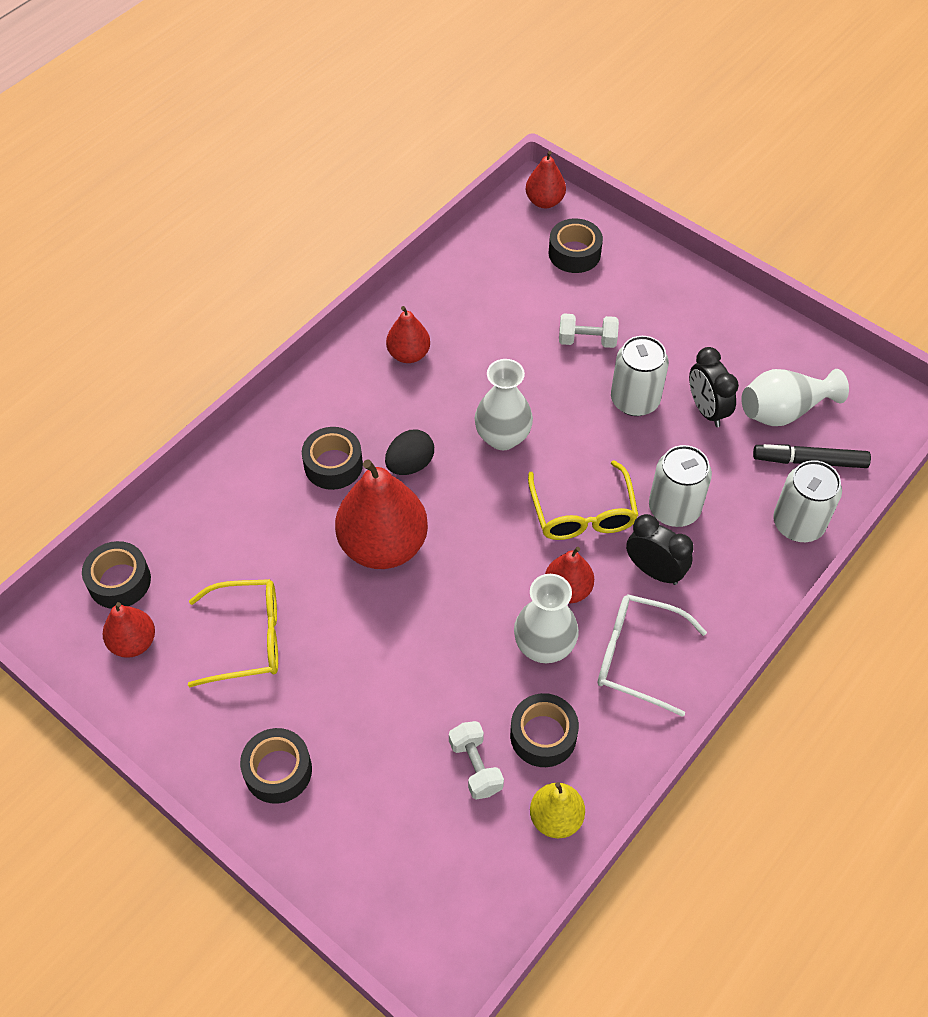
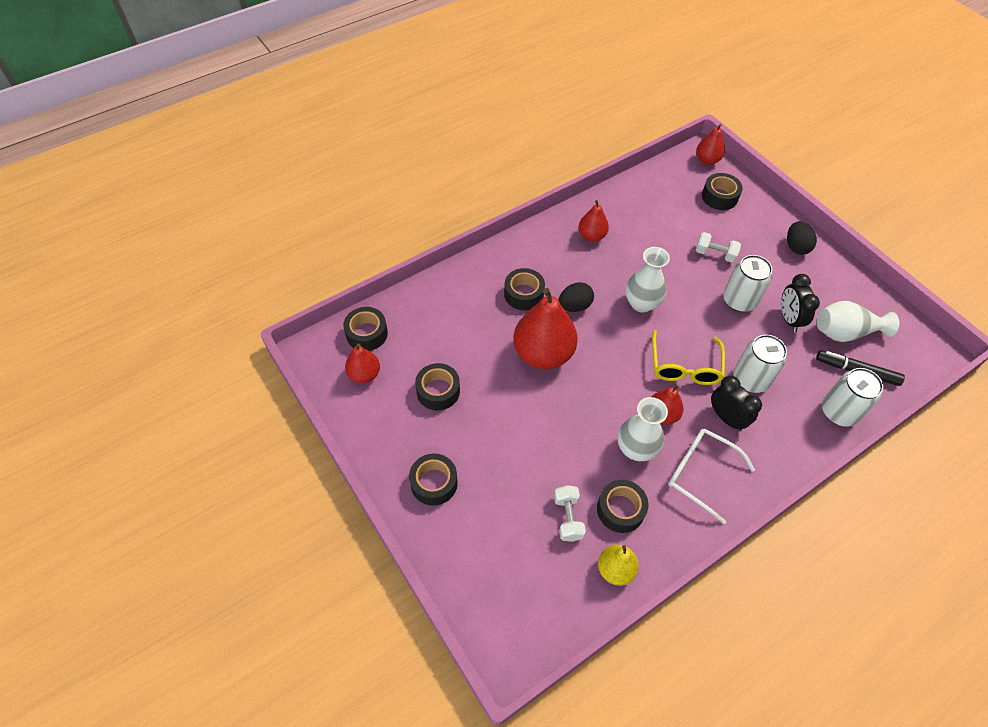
camera: 15 degrees right, 0 degrees up
(248, 638) = (438, 391): yellow glasses -> black tape
(694, 303) = (796, 247): none -> black egg

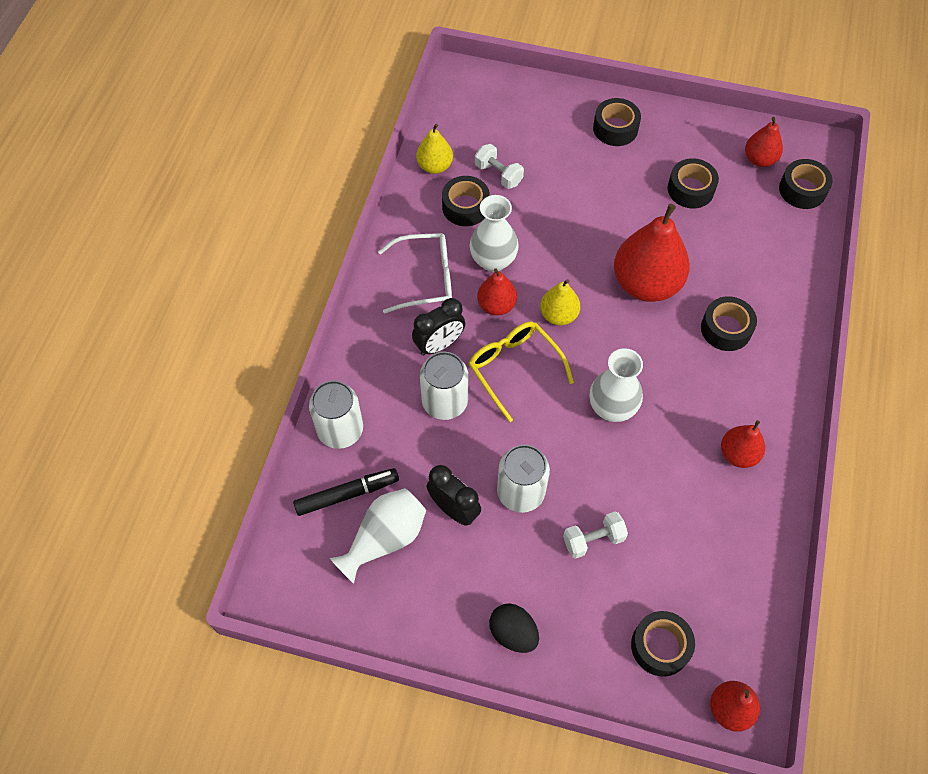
camera: 140 degrees right, 5 degrees up
(574, 306) = (669, 353): black egg -> none
(623, 377) = (558, 315): none -> yellow pear
(726, 418) = (439, 345): black clock -> black clock turned 45 degrees counterclockwise

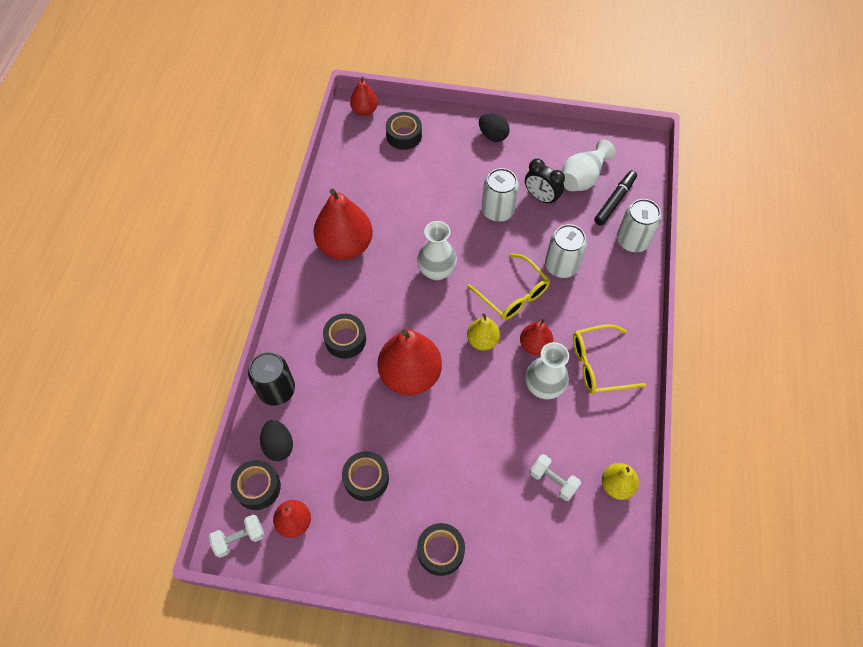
camera: 175 degrees right, 0 degrees up
(347, 494) = (615, 201): black marker -> black marker turned 150 degrees clockwise
(425, 278) = (598, 365): white glasses -> yellow glasses
(439, 345) = (574, 308): black clock -> none
(465, 207) = (578, 440): black tape -> none
(593, 540) = (446, 187): white dumbbell -> white dumbbell (239, 538)
(738, 454) = (345, 246): red pear -> red pear, size x1.87
(787, 225) = (279, 445): none -> black egg
(799, 279) = (277, 390): none -> black can

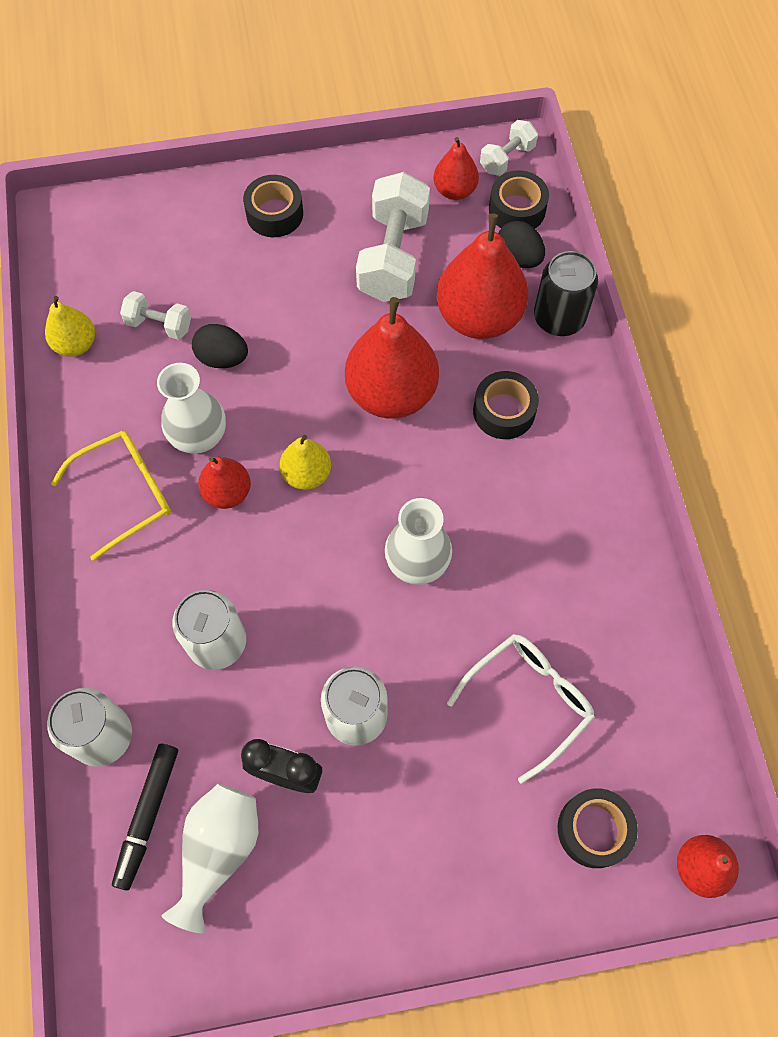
camera: 160 degrees right, 5 degrees up
(345, 246) = (581, 557): red pear -> red pear (479, 317)
(366, 478) = (393, 256): black tape -> white dumbbell
(408, 191) = (529, 700): none -> white glasses
(493, 136) = (422, 896): black egg -> black egg (222, 358)
(513, 294) = (283, 563): yellow glasses -> none

